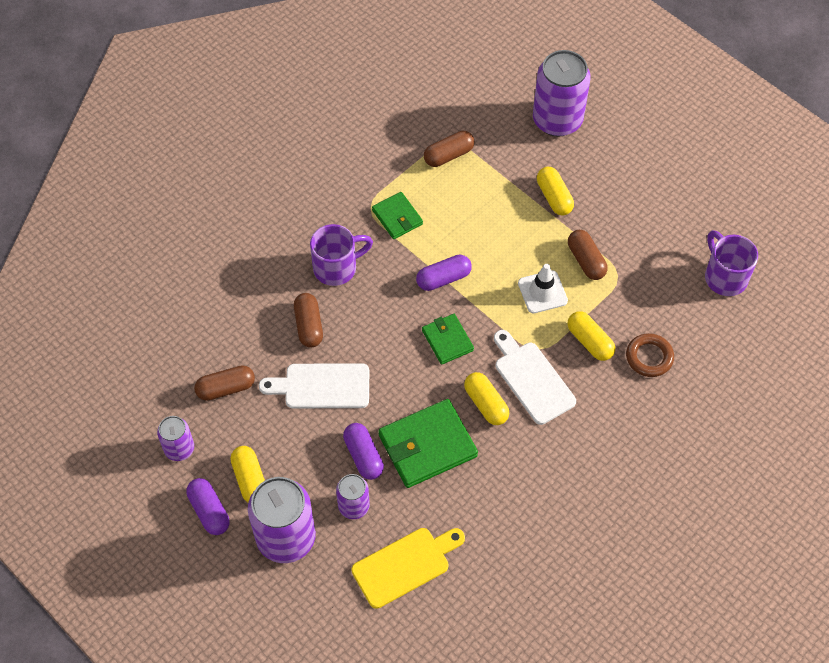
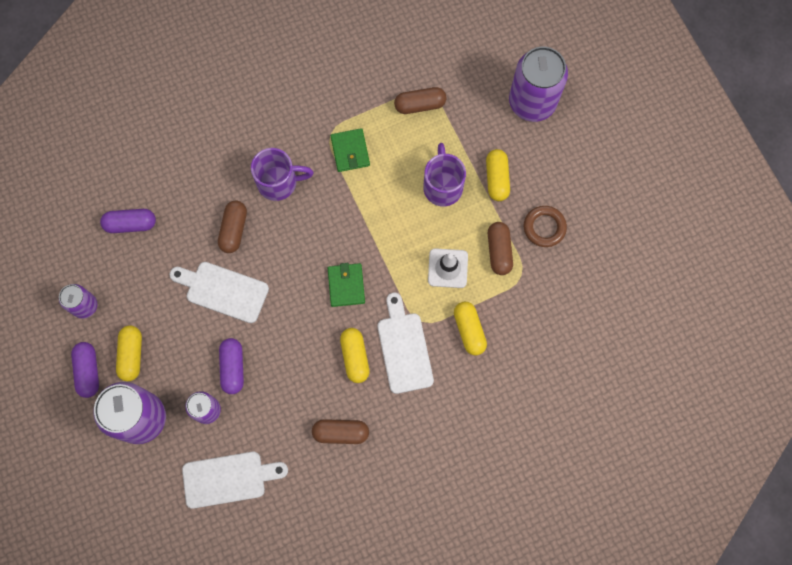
camera: 20 degrees right, 15 degrees up
(226, 388) = (143, 264): brown capsule -> brown capsule (341, 432)
(405, 565) = (229, 479): yellow cutting board -> white cutting board
(427, 445) = (290, 377): green wallet -> none
(443, 278) = (366, 225): purple capsule -> purple capsule (131, 224)
(649, 357) = (515, 364): brown ring -> brown ring (544, 227)
(724, 277) = (616, 310): purple mug -> purple mug (442, 186)

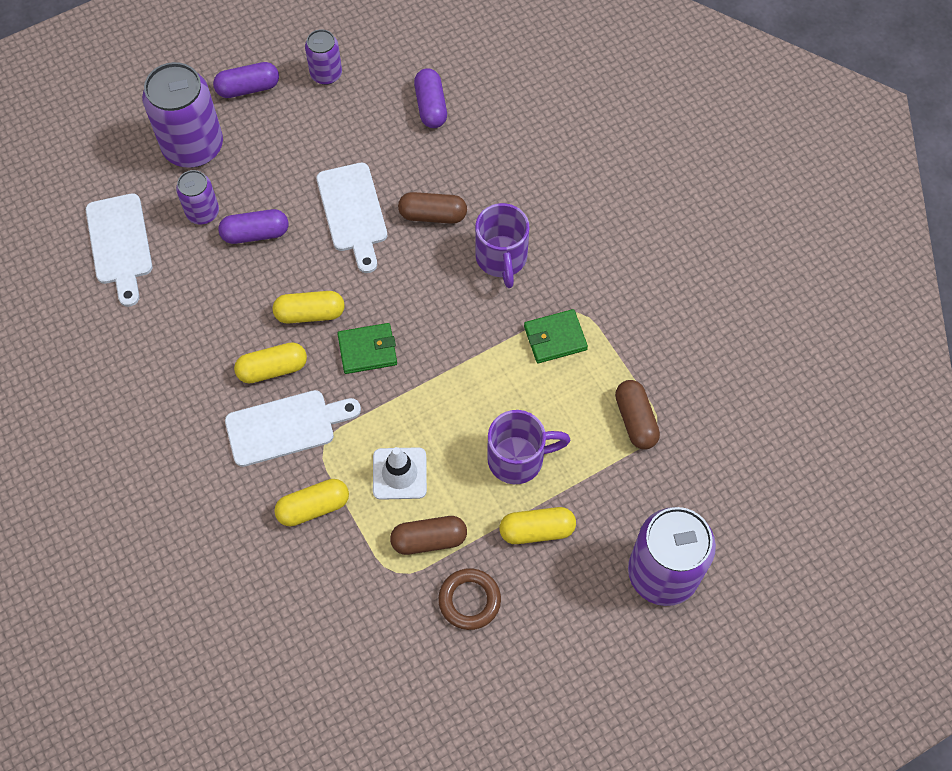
camera: 85 degrees right, 10 degrees down
(132, 355) = (268, 128): yellow capsule -> yellow capsule (310, 313)
(223, 290) = (353, 212): white cutting board -> white cutting board turned 150 degrees clockwise
(341, 432) = (175, 361): brown capsule -> none

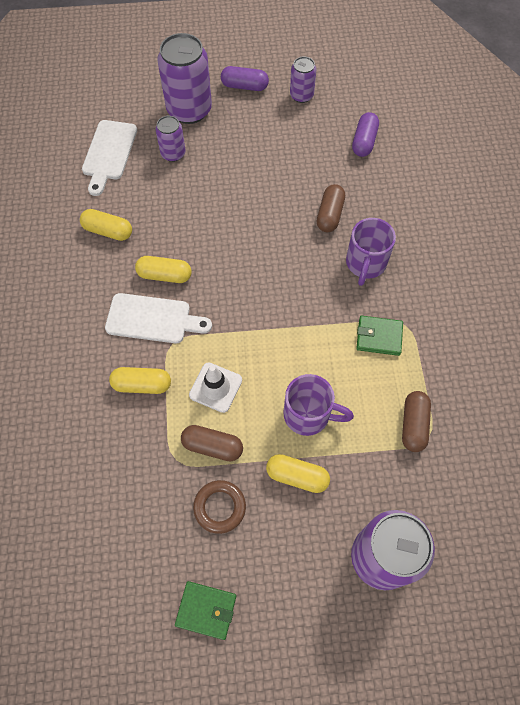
camera: 25 degrees right, 0 degrees up
(255, 233) = (200, 180): purple capsule -> none
(310, 313) = (210, 248): yellow capsule -> yellow capsule (108, 231)
(353, 212) = (274, 191): white cutting board -> none
(367, 350) = (237, 289): green wallet -> green wallet (206, 610)
(433, 215) = (330, 214): brown capsule -> brown capsule turned 75 degrees clockwise

